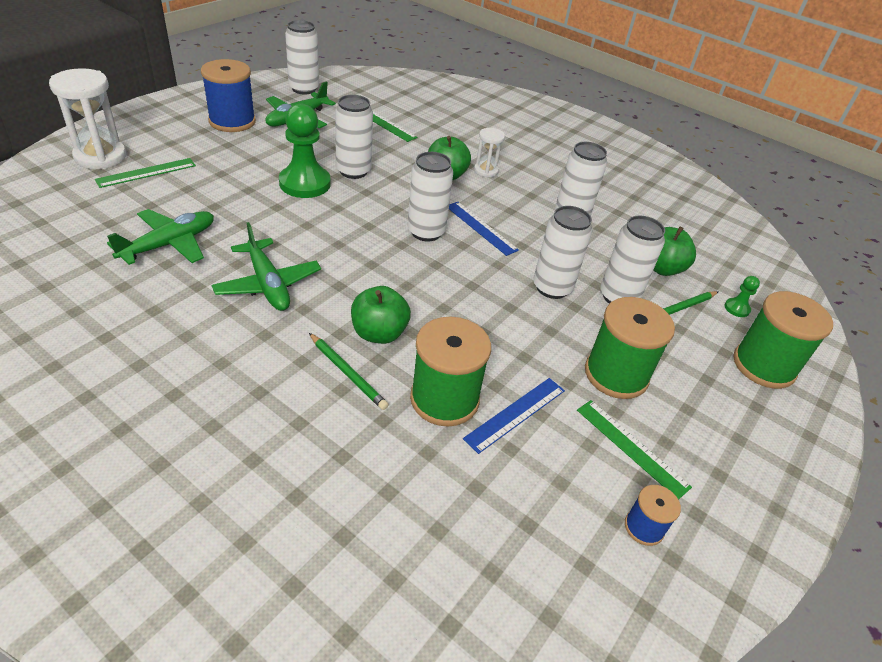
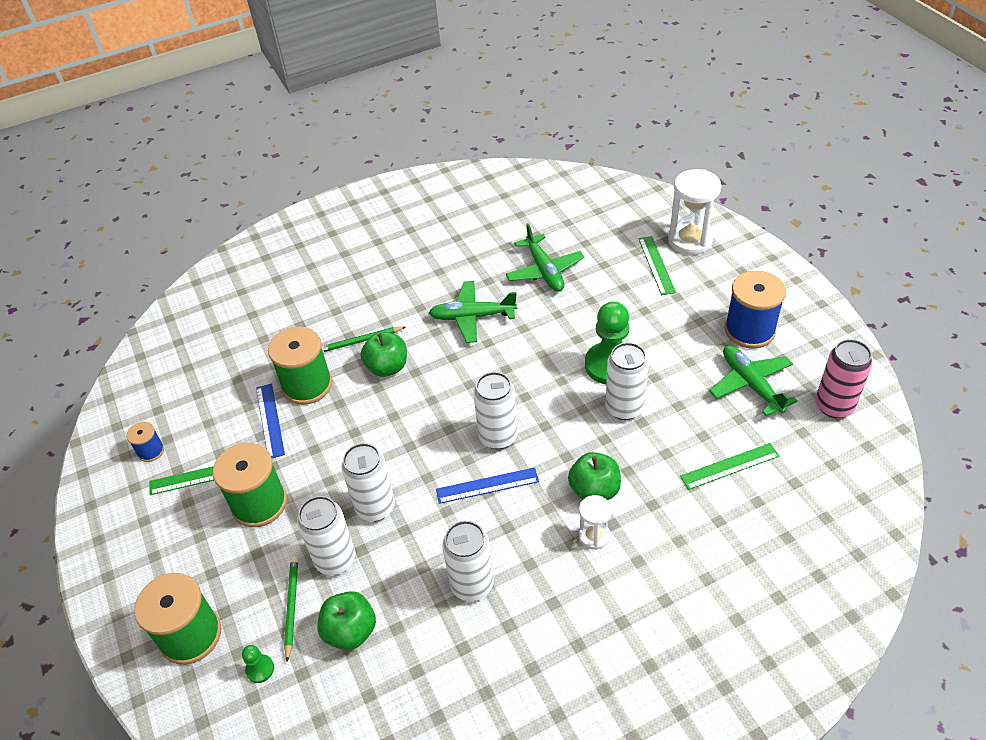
camera: 125 degrees right, 5 degrees up
(304, 89) = (834, 406): white can -> pink can

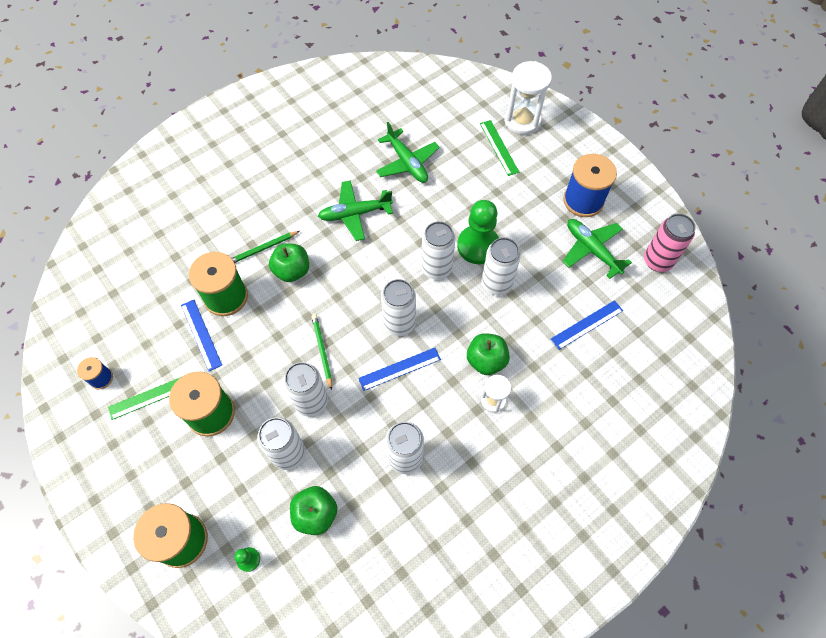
camera: 15 degrees left, 15 degrees up
(292, 607) = (262, 501): green pencil -> green pencil (322, 351)
(555, 383) = (436, 268): none -> white can
(729, 466) = (587, 325): green ruler -> blue ruler

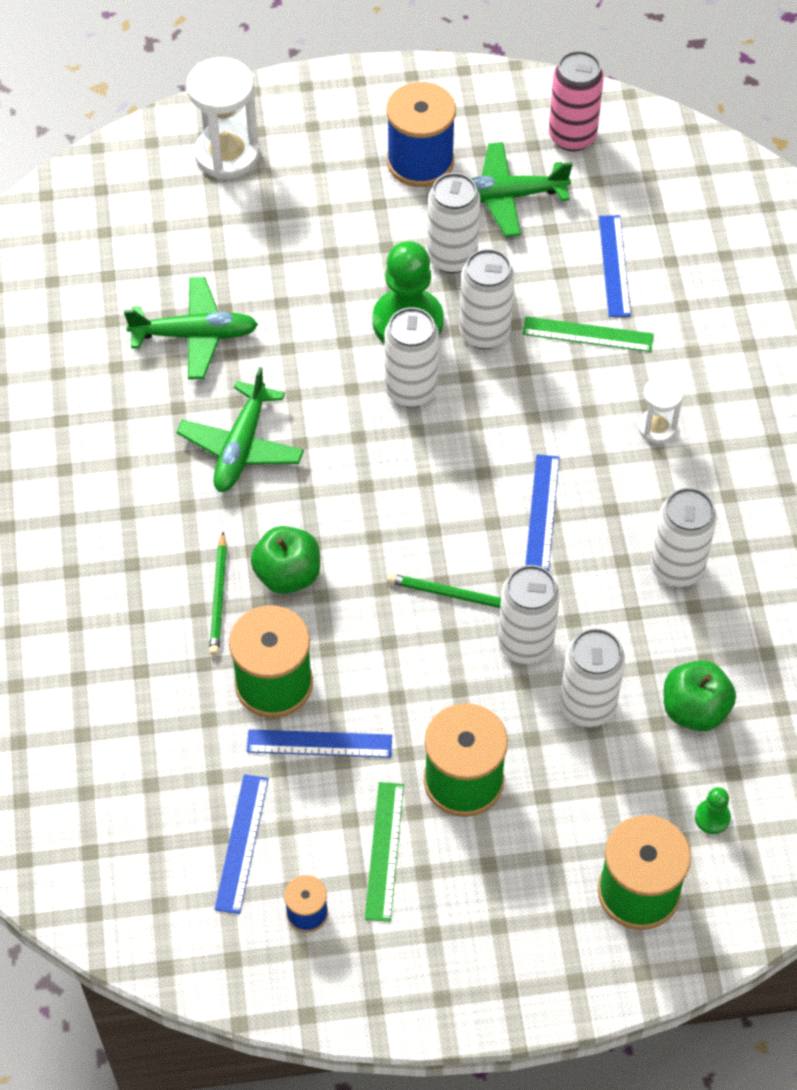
camera: 60 degrees left, 5 degrees down
(129, 329) = (242, 843): none -> blue ruler
(399, 323) = (470, 479): white can -> white can (452, 257)
(486, 361) = (594, 405): green apple -> none
(499, 147) = (254, 208): green ruler -> green ruler (587, 334)

